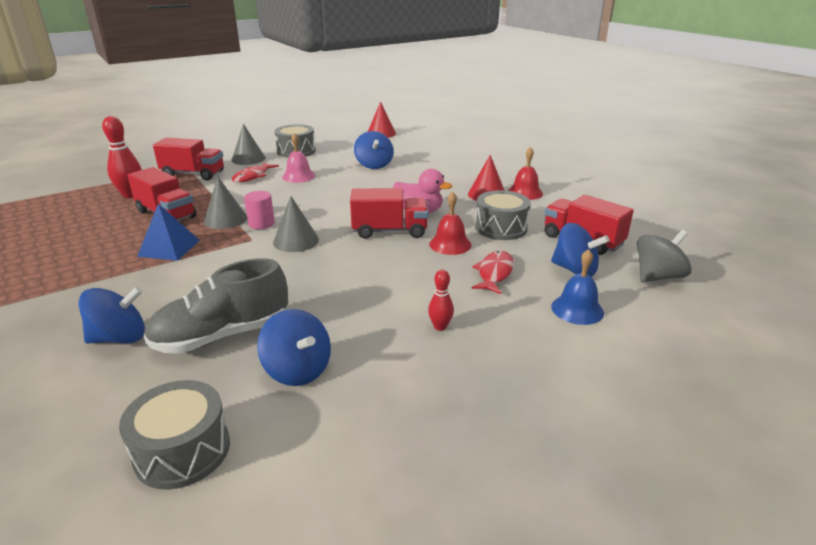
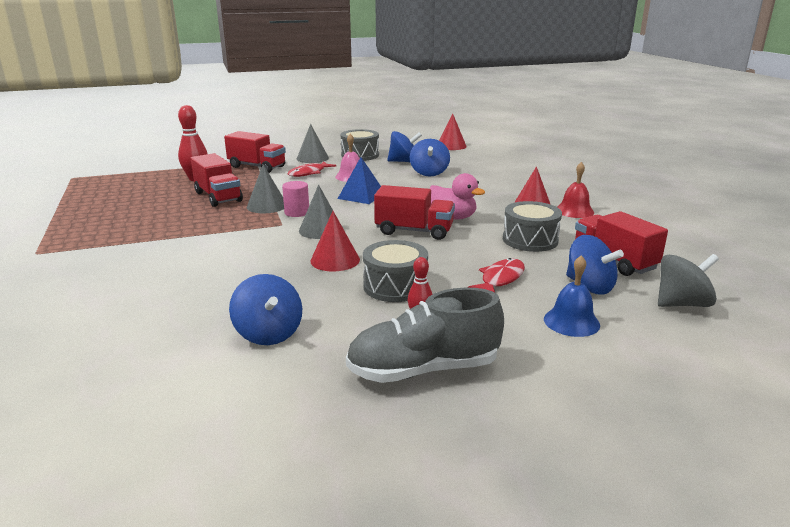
camera: 15 degrees right, 5 degrees down
(119, 338) = (134, 287): blue spinning top -> blue spinning top (404, 162)
(169, 248) = (207, 223): blue pyramid -> blue pyramid (361, 196)
(182, 451) = (142, 378): grey drum -> grey drum (395, 286)
(222, 335) = (218, 297): grey shoe -> grey shoe (423, 370)
(326, 274) = (335, 260): none -> red cone
(450, 244) = (468, 249): red bell -> none

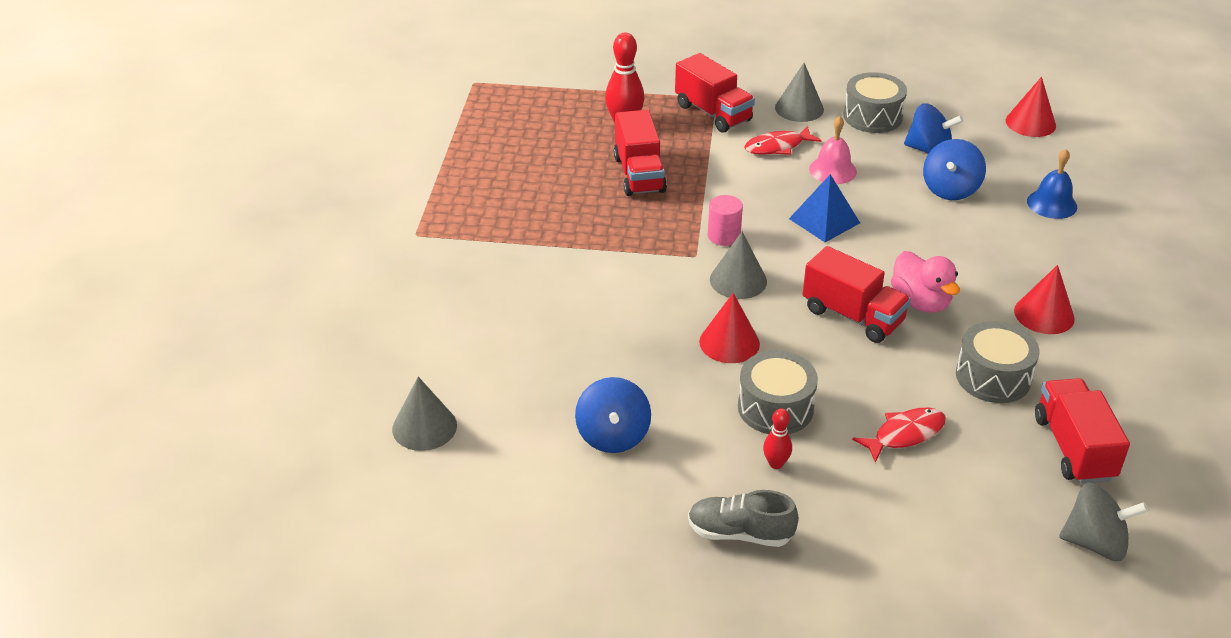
camera: 25 degrees right, 15 degrees up
(267, 206) = (692, 211): grey cone -> grey cone (424, 427)
(423, 370) = (740, 533): grey shoe -> grey shoe, size x0.67
(571, 322) = (938, 525): blue bell -> blue bell (1052, 204)
(574, 211) = (1103, 336): red bell -> none
(589, 286) = (1004, 480): blue spinning top -> none

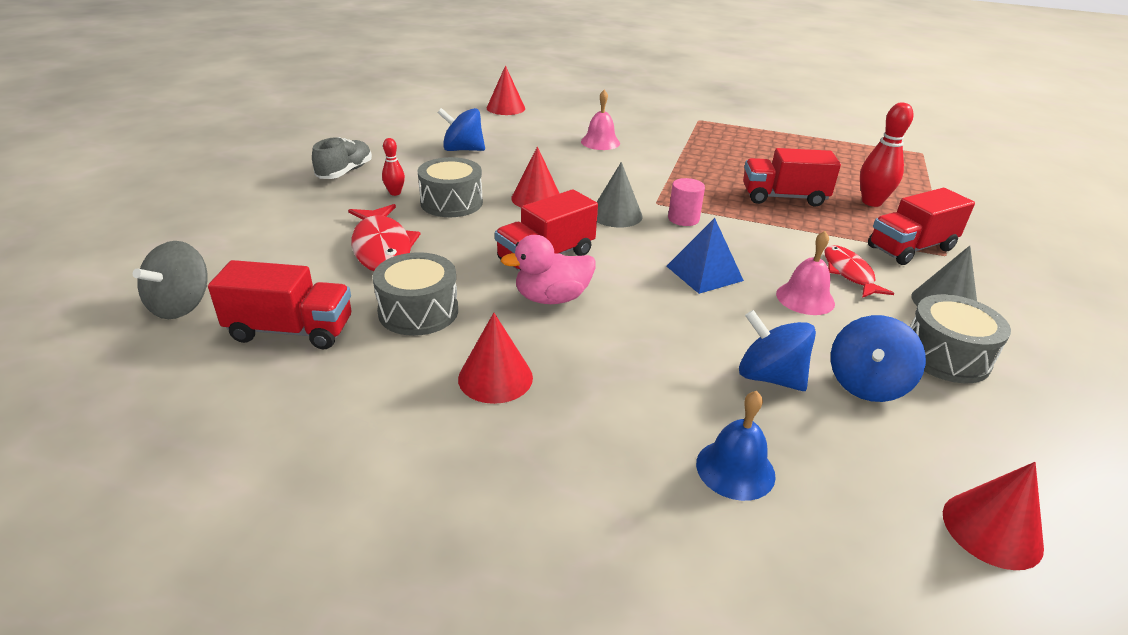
camera: 100 degrees right, 5 degrees down
(424, 427) = (505, 108): grey cone -> red cone
(534, 313) = (600, 142): none -> pink bell
(904, 434) = (382, 247): red fish -> red fish, size x1.51

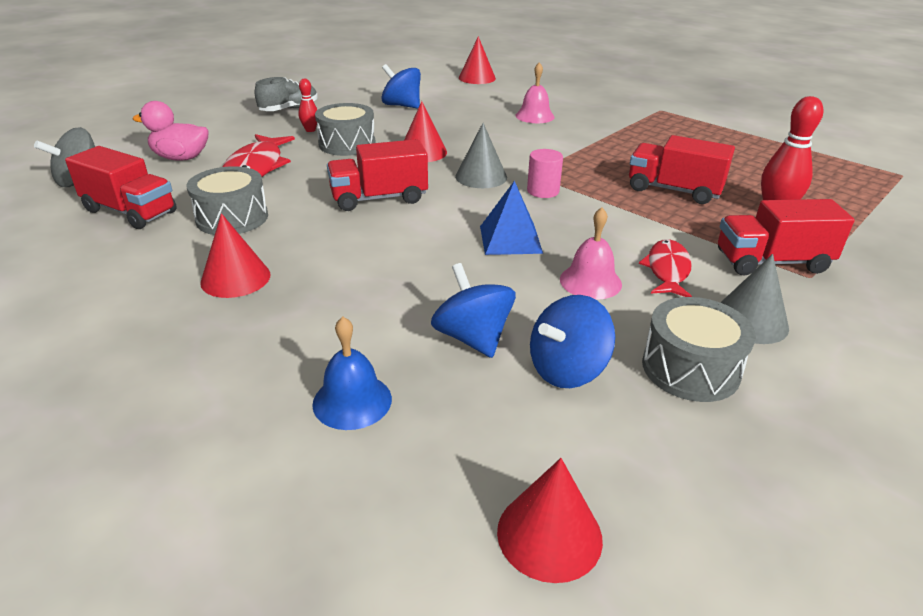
camera: 25 degrees right, 0 degrees up
(552, 298) = (347, 230): pink duck -> pink duck (181, 158)

